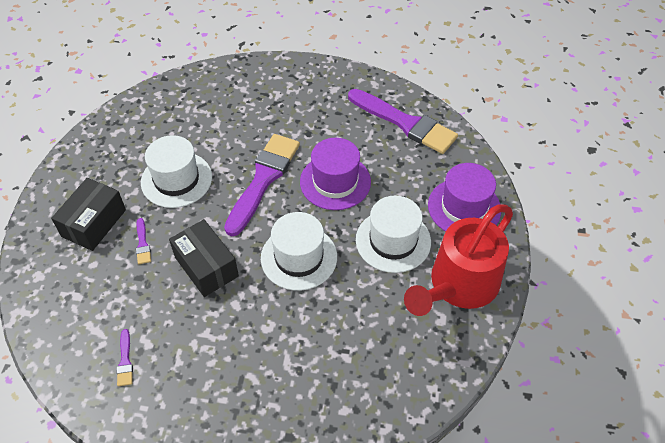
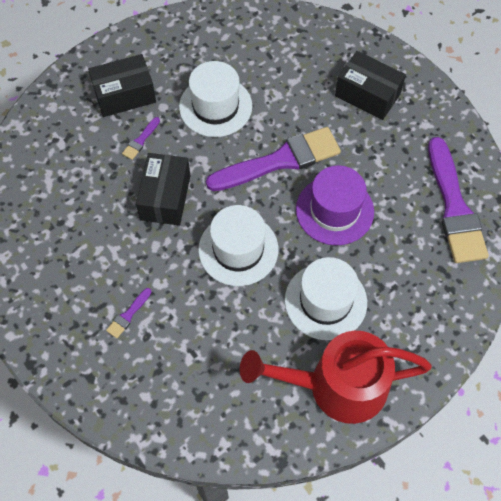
camera: 45 degrees right, 10 degrees up
(125, 361) = (44, 221): purple brush -> purple brush (128, 315)
(276, 97) = (367, 95): none -> black box
(464, 207) = (418, 326): purple hat -> none

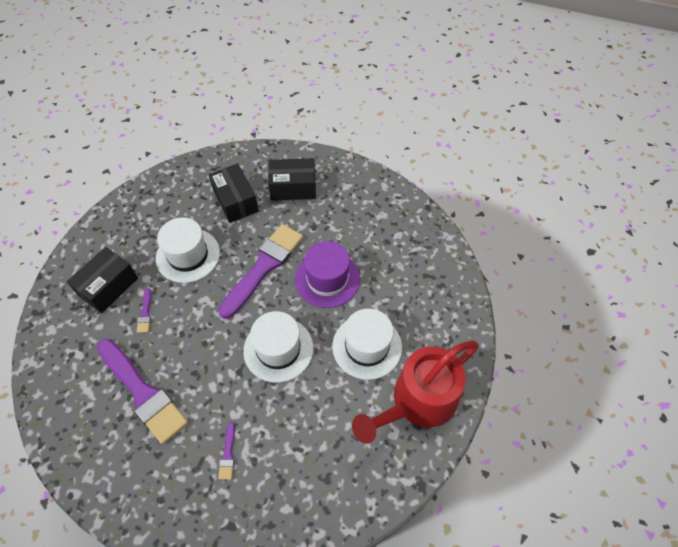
camera: 35 degrees left, 5 degrees down
(165, 197) = (195, 345): black box -> black box (235, 201)
(454, 207) = (404, 229): purple brush -> purple brush (143, 393)

